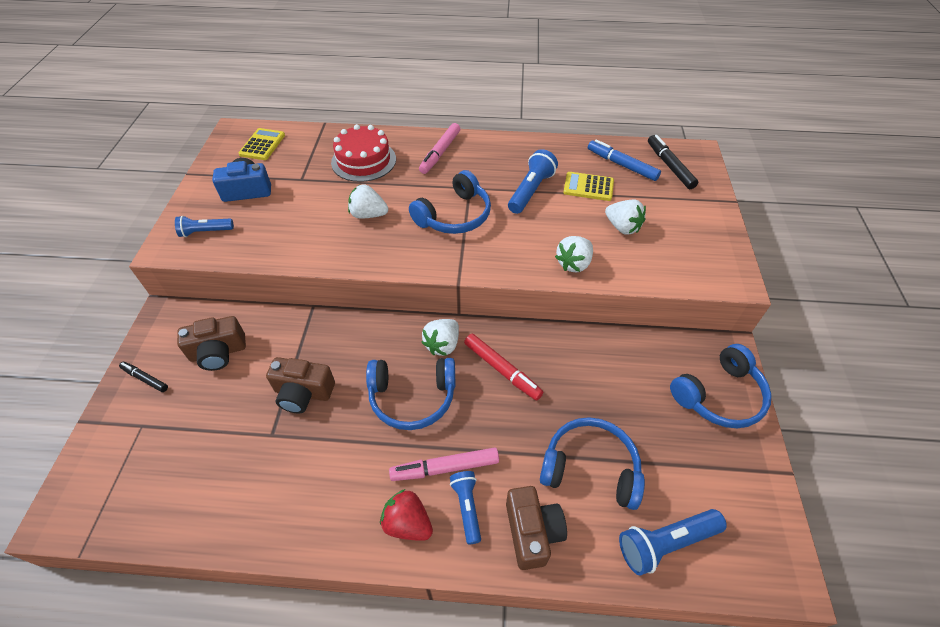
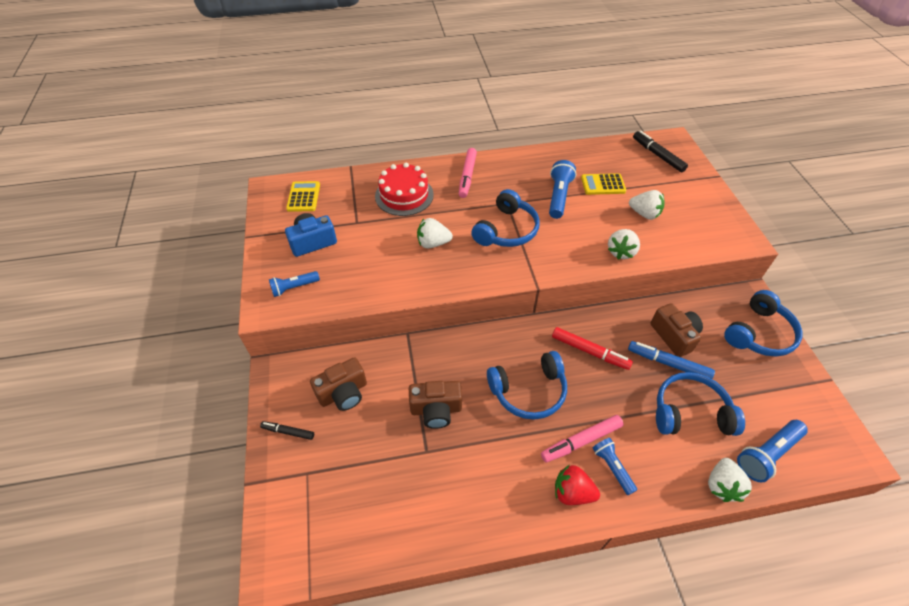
camera: 15 degrees left, 0 degrees up
(442, 345) = (533, 342): white strawberry -> white strawberry (722, 485)
(532, 532) = (669, 472): brown camera -> brown camera (674, 336)
(621, 165) = (620, 161): blue marker -> blue marker (668, 363)

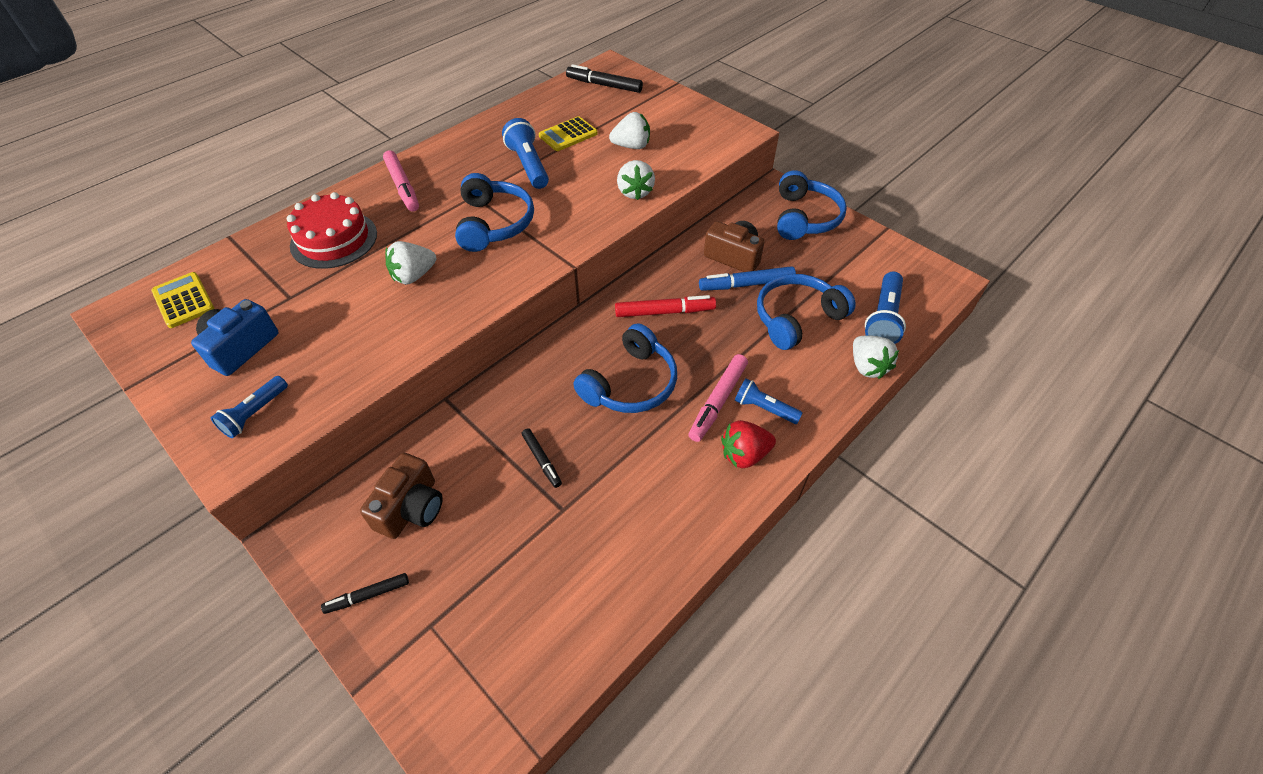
camera: 35 degrees left, 0 degrees up
(436, 410) = (542, 460): brown camera -> black marker

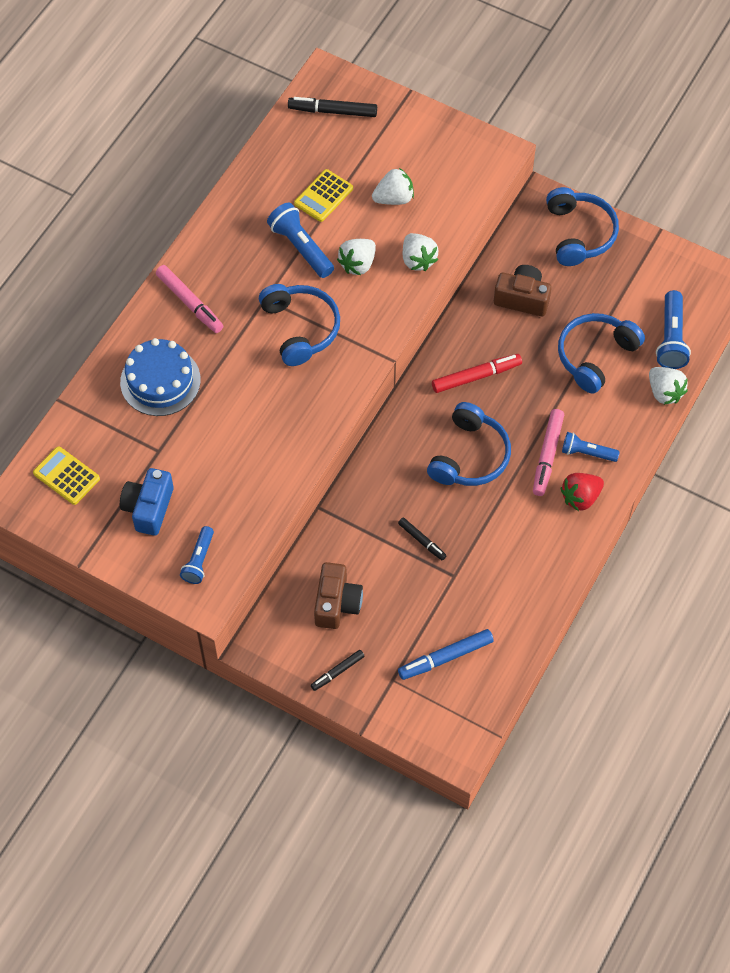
camera: 15 degrees left, 10 degrees up
(334, 239) = (160, 381): red cake -> blue cake
(414, 276) = (256, 403): white strawberry -> white strawberry (358, 264)
(746, 284) = (542, 329): blue marker -> blue marker (445, 657)

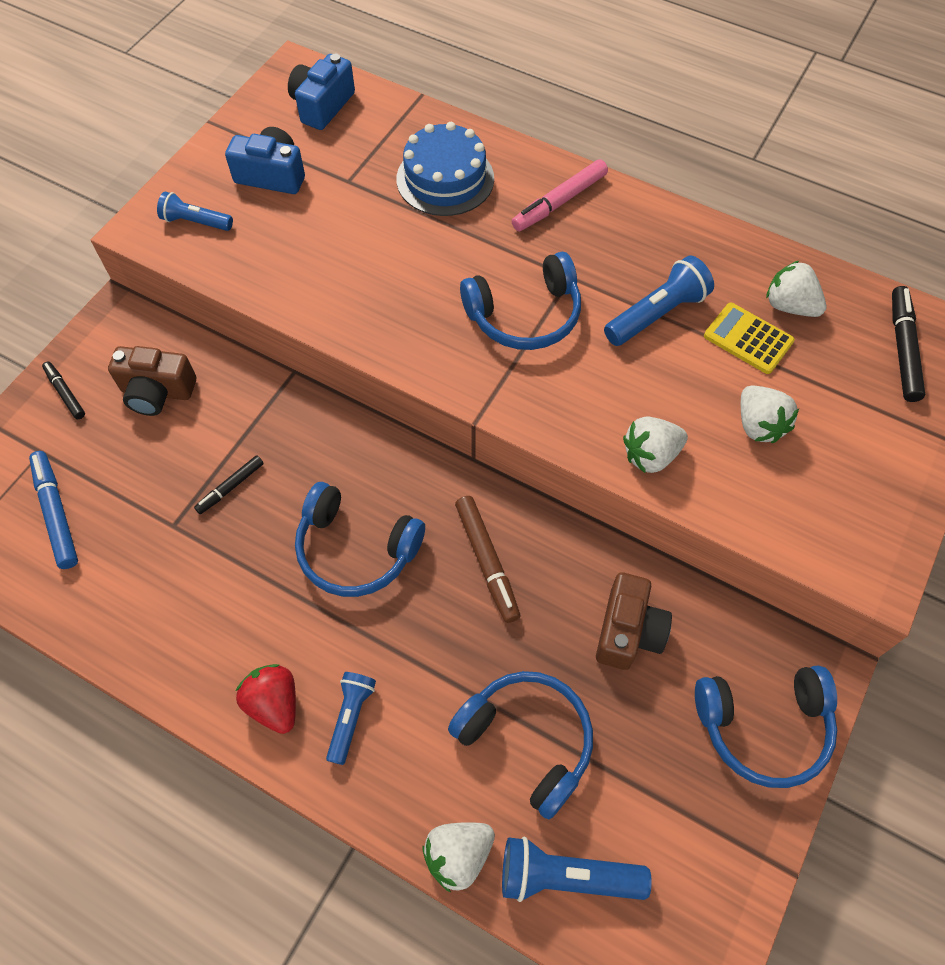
camera: 90 degrees right, 0 degrees up
(66, 476) = (322, 106): yellow calculator -> blue camera
(358, 264) = (635, 380): white strawberry -> white strawberry (789, 306)
(476, 376) = (487, 561): red marker -> brown marker
(547, 455) = (350, 657): pink marker -> none

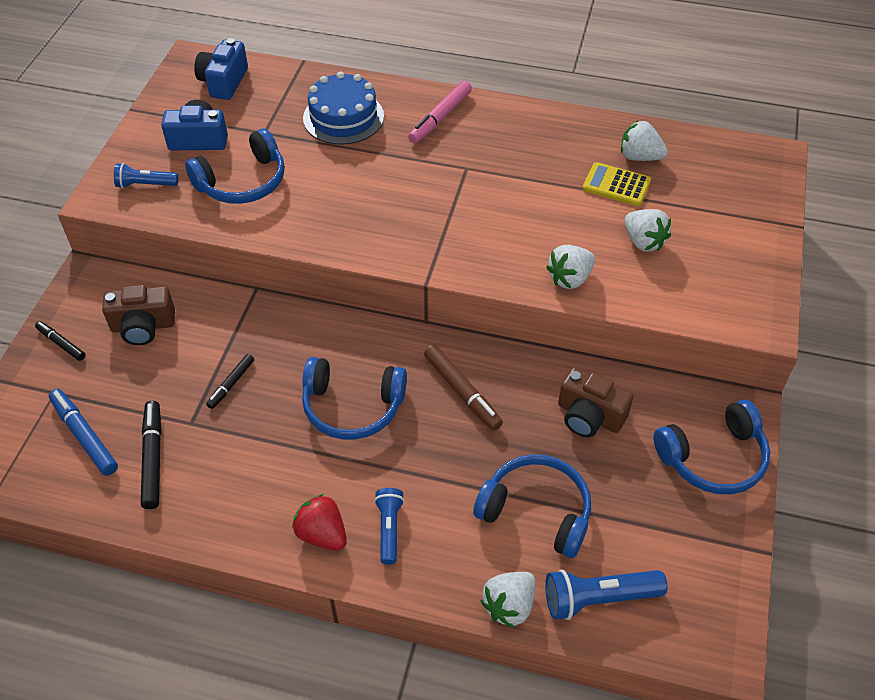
camera: 15 degrees left, 10 degrees down
(525, 315) = (440, 201): blue headphones -> blue headphones (243, 182)
(628, 631) = (589, 416): brown camera -> brown camera turned 120 degrees clockwise
(656, 314) = (542, 181): blue flashlight -> none
(902, 348) = (731, 170): black marker -> black marker (153, 458)

